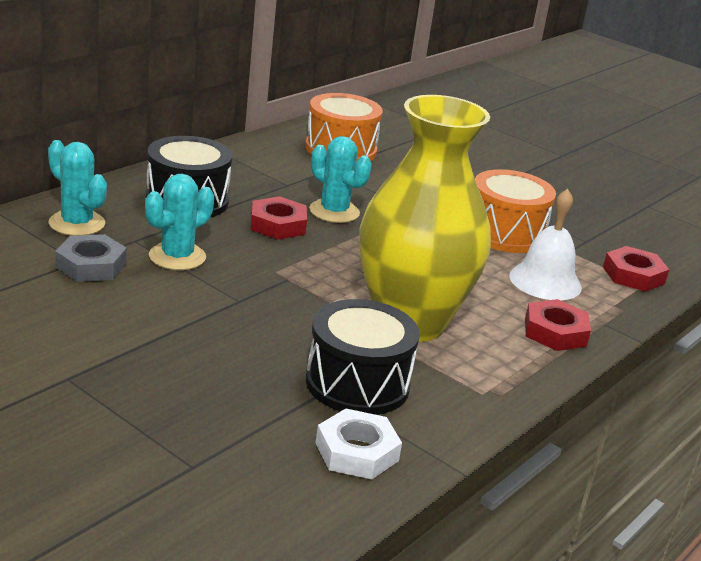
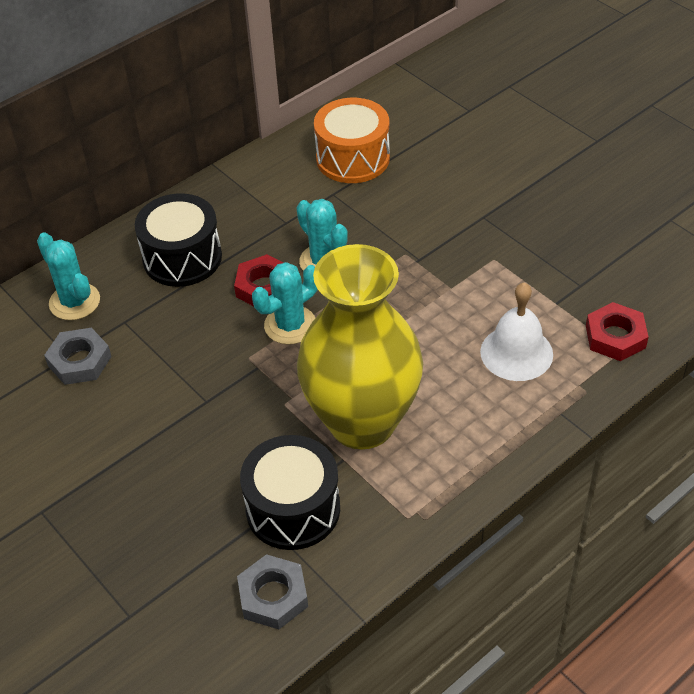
camera: 15 degrees right, 20 degrees up
(177, 257) = (159, 343): turquoise cactus -> turquoise cactus (290, 325)
(357, 452) = (273, 596): white nut -> grey nut
(505, 233) = (495, 280): orange drum -> none
(555, 332) = (504, 428): red nut -> none

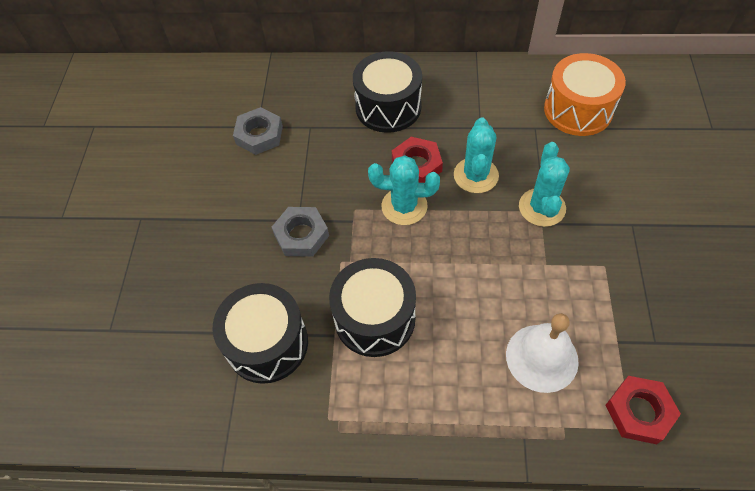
camera: 45 degrees right, 10 degrees up
(74, 302) = (297, 93): turquoise cactus -> turquoise cactus (542, 207)
(273, 596) = (192, 395): grey nut -> grey nut (301, 235)
(362, 422) = (374, 318): yellow vase -> black drum

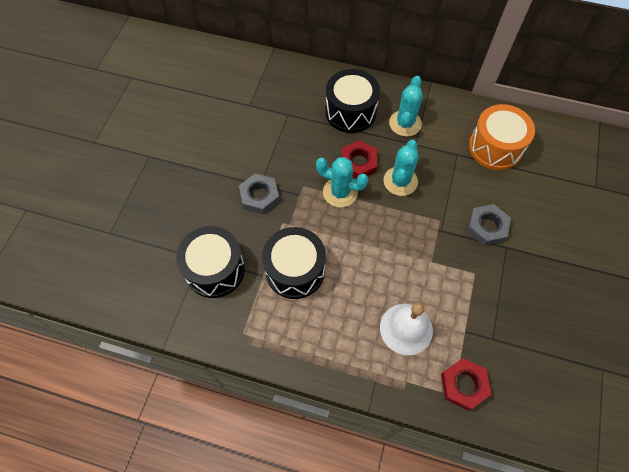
camera: 10 degrees right, 5 degrees up
(259, 135) = (249, 112): grey nut -> grey nut (486, 227)
(542, 207) = (442, 218): turquoise cactus -> turquoise cactus (405, 123)

